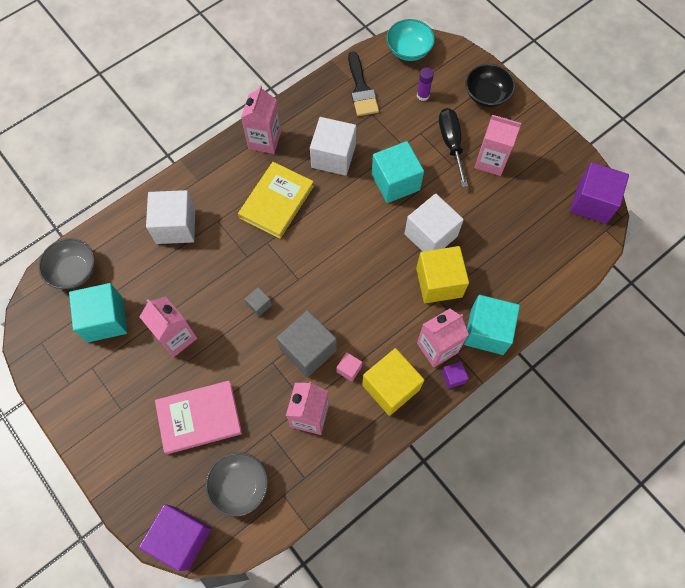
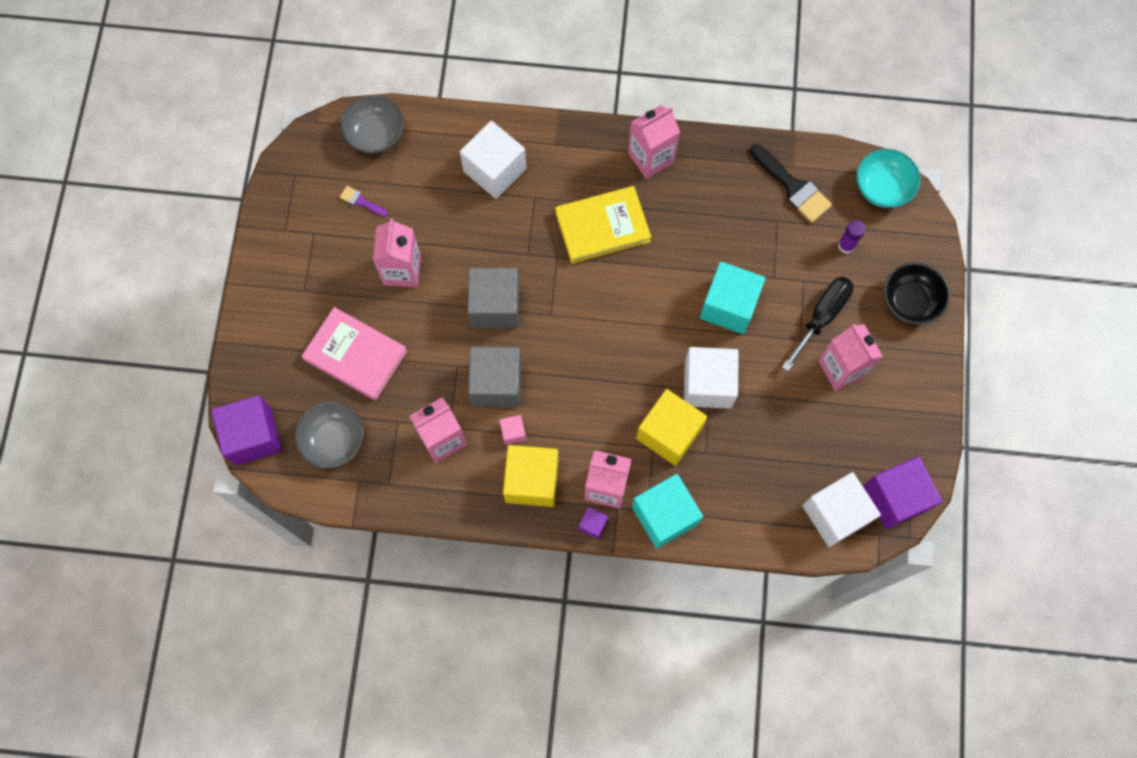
camera: 45 degrees right, 5 degrees up
(105, 319) = (361, 201): turquoise cube -> purple brush
(259, 305) = (495, 306): grey cube -> grey cube, size x2.21
(333, 156) = (697, 230): white cube -> white cube (835, 514)
(361, 89) = (793, 187): black brush -> black brush turned 75 degrees counterclockwise

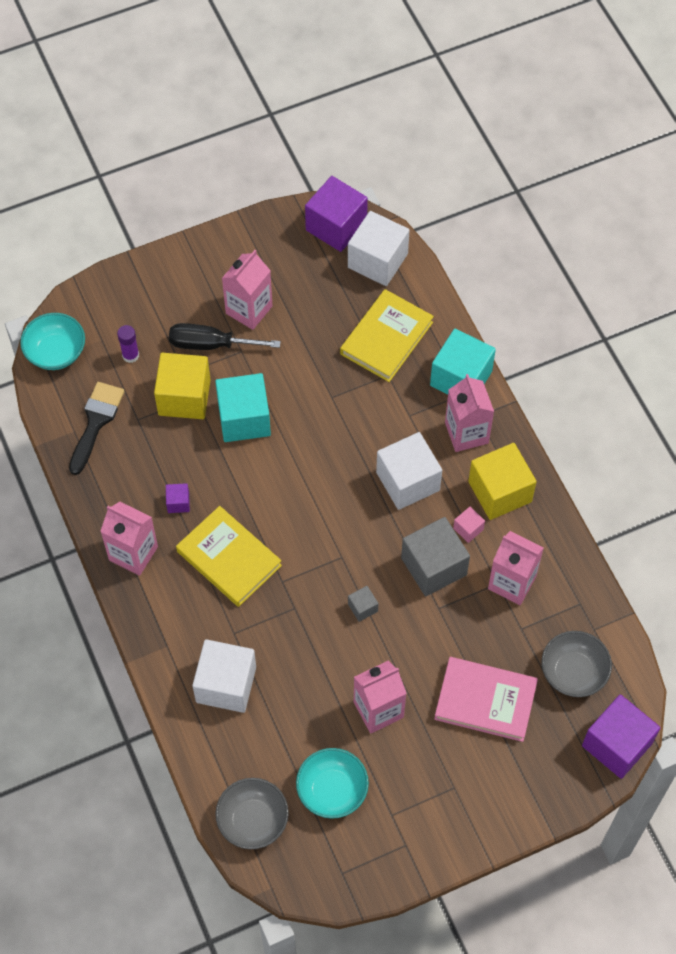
camera: 120 degrees left, 10 degrees down
(355, 355) = (485, 701): pink book -> pink book turned 75 degrees counterclockwise
(361, 201) = (332, 790): purple brush -> turquoise bowl
(495, 306) = (362, 607): grey cube -> grey cube, size x0.45
(593, 524) = (504, 427): purple cube -> purple cube (178, 503)
(669, 433) = (389, 409): yellow cube -> yellow cube (184, 397)
(708, 384) = (327, 401): white cube -> white cube (408, 481)
(744, 473) = (386, 338): none -> yellow book
(910, 301) = (155, 286): black bowl -> none

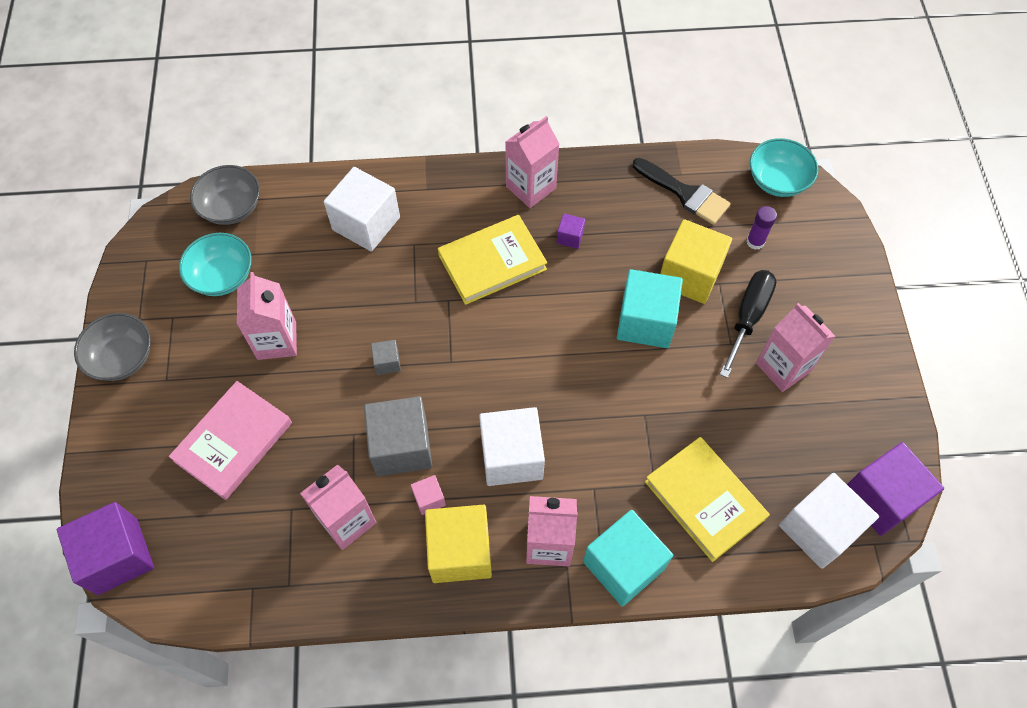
camera: 110 degrees right, 0 degrees up
(573, 672) = (216, 544): grey bowl -> grey bowl (122, 358)

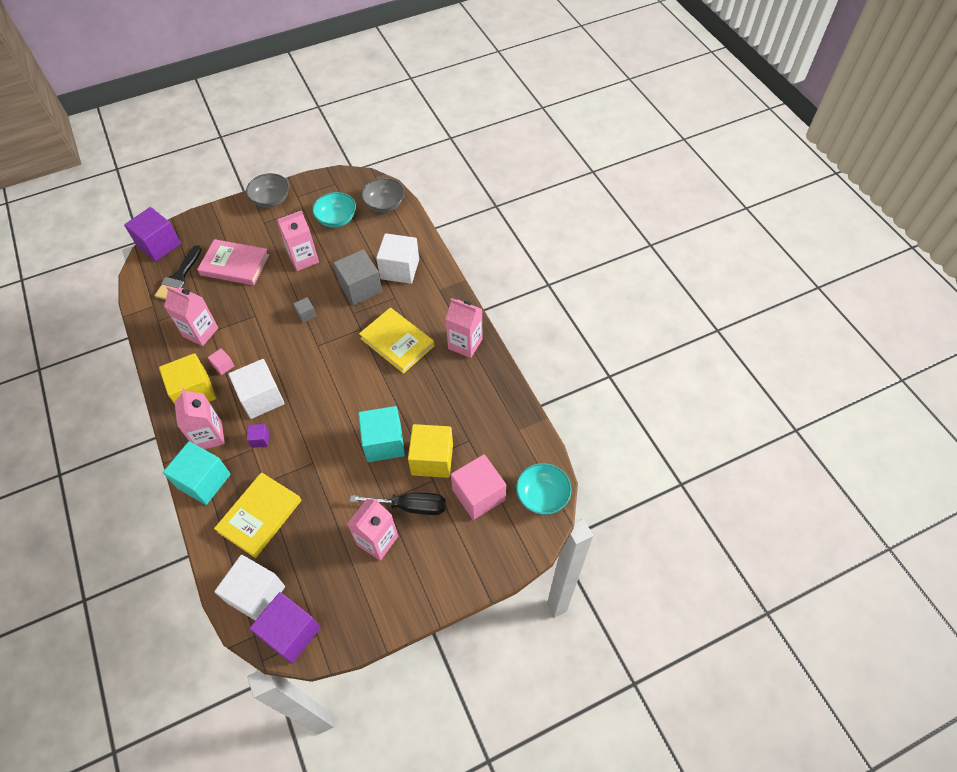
camera: 70 degrees right, 5 degrees down
(401, 446) = (253, 341): grey cube -> grey cube (360, 288)
(570, 237) = (434, 378): purple cube -> purple cube (260, 439)
(685, 193) = (502, 437): black brush -> black brush (179, 278)
(755, 242) = (478, 495): purple glue stick -> pink cube

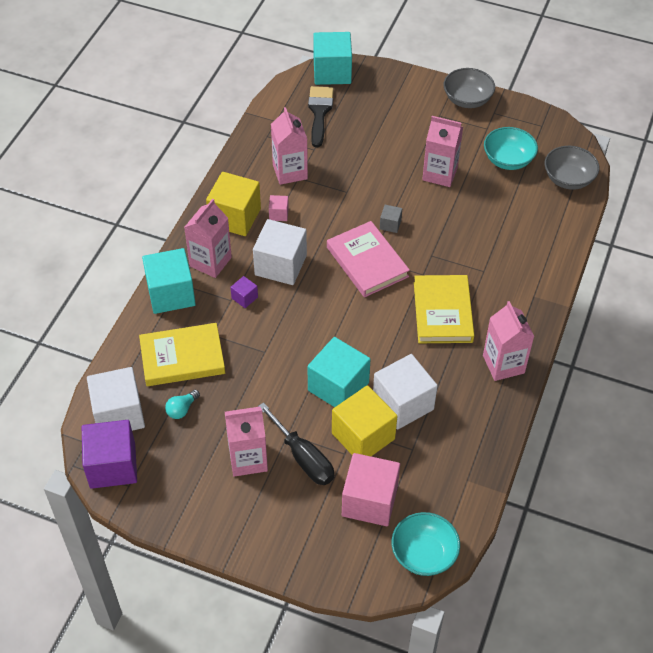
camera: 45 degrees right, 5 degrees down
(159, 245) = (332, 72): purple cube -> turquoise cube
(179, 278) = (319, 112): black brush -> black brush turned 120 degrees clockwise
(235, 265) = (376, 135): pink book -> pink book (367, 262)
(298, 550) = (182, 409): none -> turquoise light bulb
(360, 288) = (462, 238): grey cube -> none
(400, 269) = (517, 249): white cube -> white cube (403, 403)

